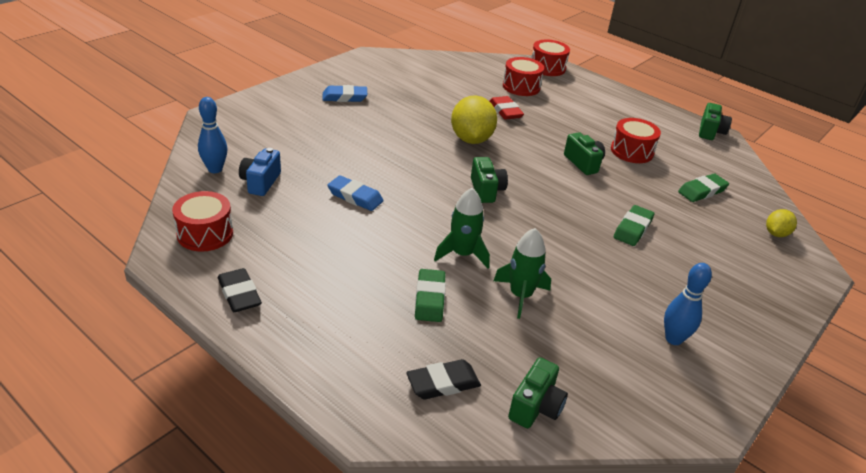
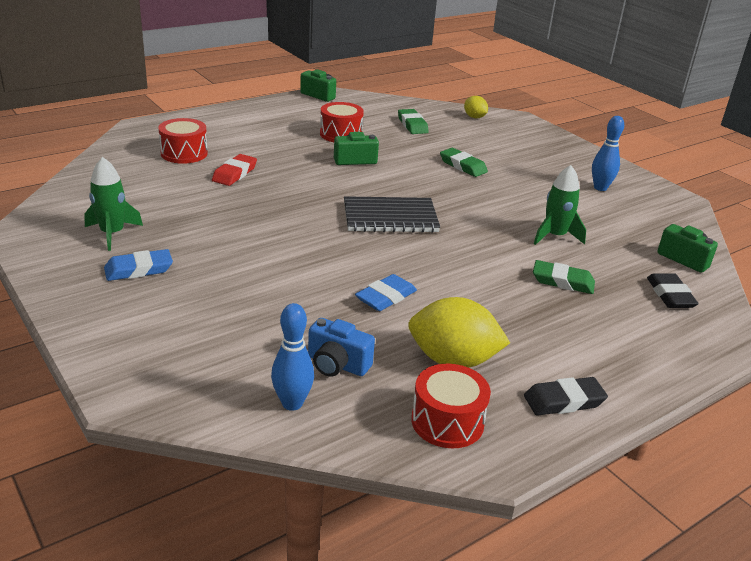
camera: 75 degrees left, 5 degrees down
(344, 97) = (139, 269): blue eraser -> blue eraser turned 60 degrees clockwise
(462, 254) = (495, 251): green rocket -> green rocket (112, 233)
(471, 139) = (287, 205): yellow lemon -> yellow lemon (453, 360)
(486, 190) = (390, 217): green camera -> black notebook
(505, 111) = (234, 174): red eraser -> red eraser turned 60 degrees counterclockwise
(547, 68) = (148, 130): red drum -> none

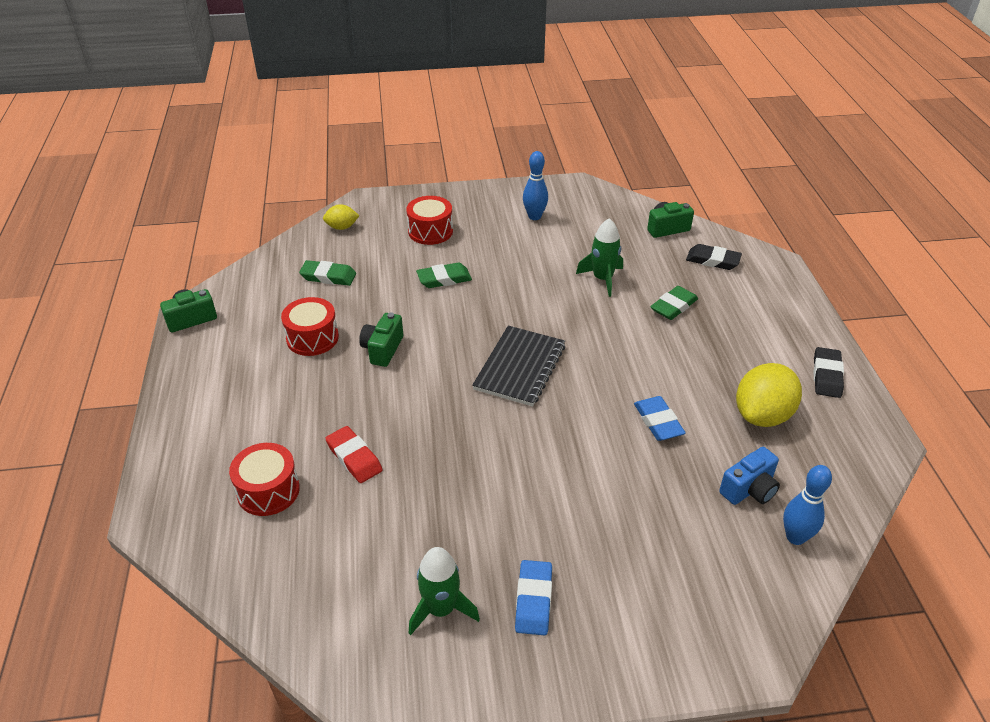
camera: 60 degrees left, 10 degrees up
(447, 421) = (837, 449): red drum -> red drum (430, 231)

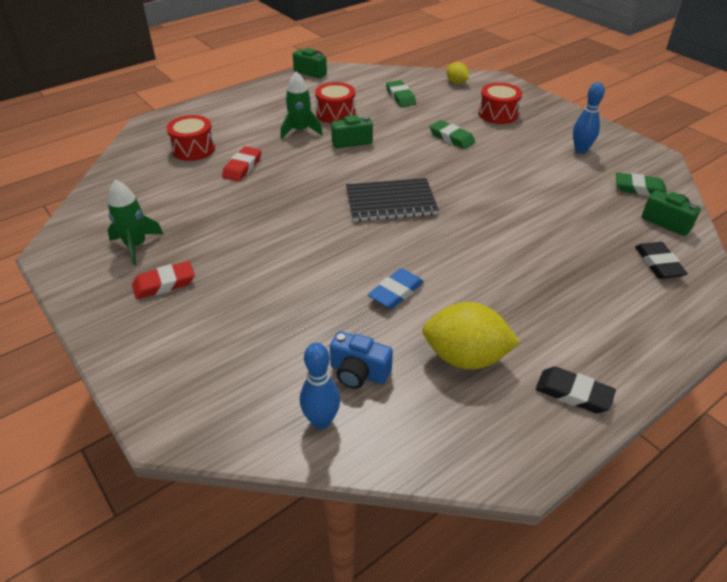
camera: 60 degrees right, 0 degrees up
(533, 600) = (164, 284): blue eraser -> red eraser
(602, 279) = (544, 208): green rocket -> green rocket (300, 131)
(673, 306) = (557, 258): green eraser -> green eraser (639, 189)
(827, 376) = (573, 393): black eraser -> black eraser turned 45 degrees clockwise

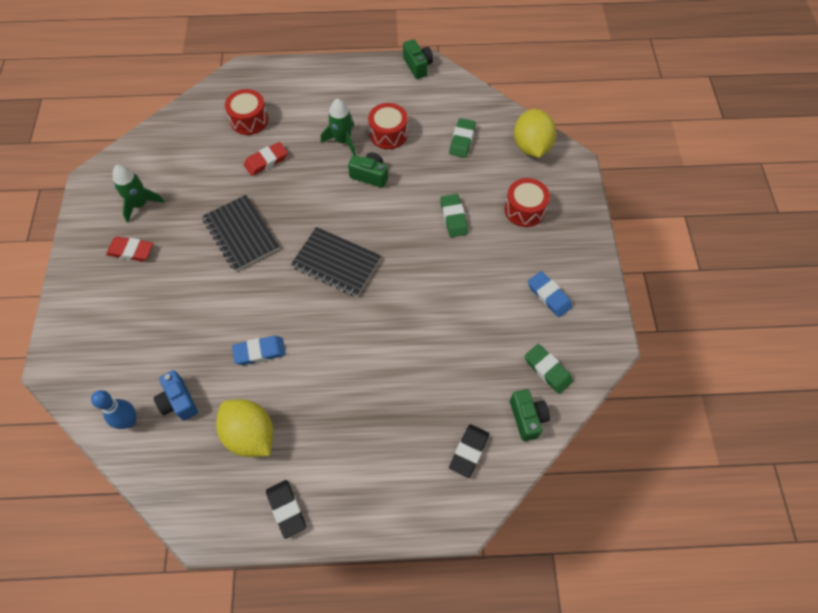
camera: 35 degrees right, 20 degrees up
(275, 222) = (241, 234): none -> black notebook
(456, 82) = (531, 146): yellow lemon -> yellow lemon, size x1.88
(580, 150) = (549, 296): blue bowling pin -> blue eraser

